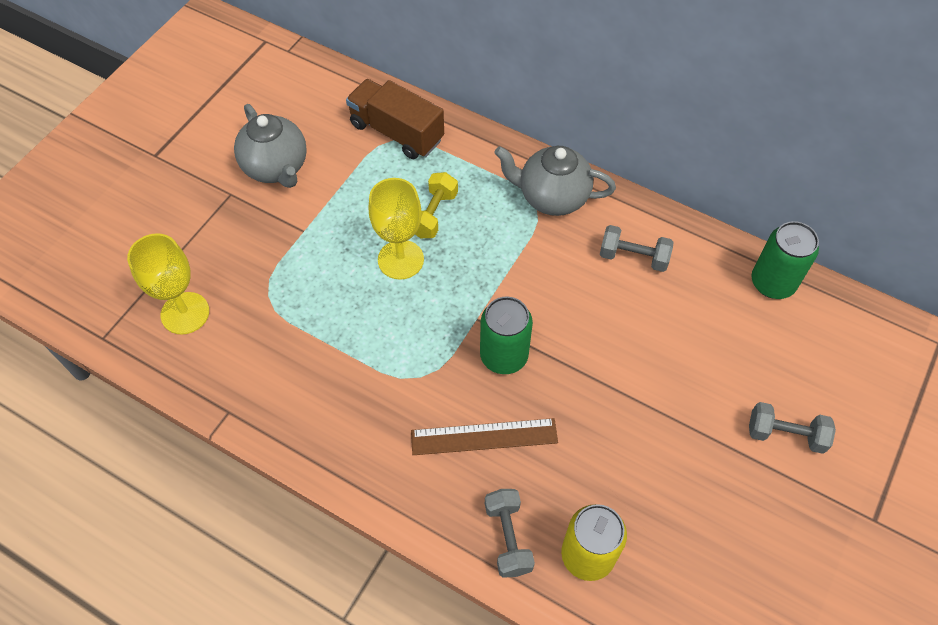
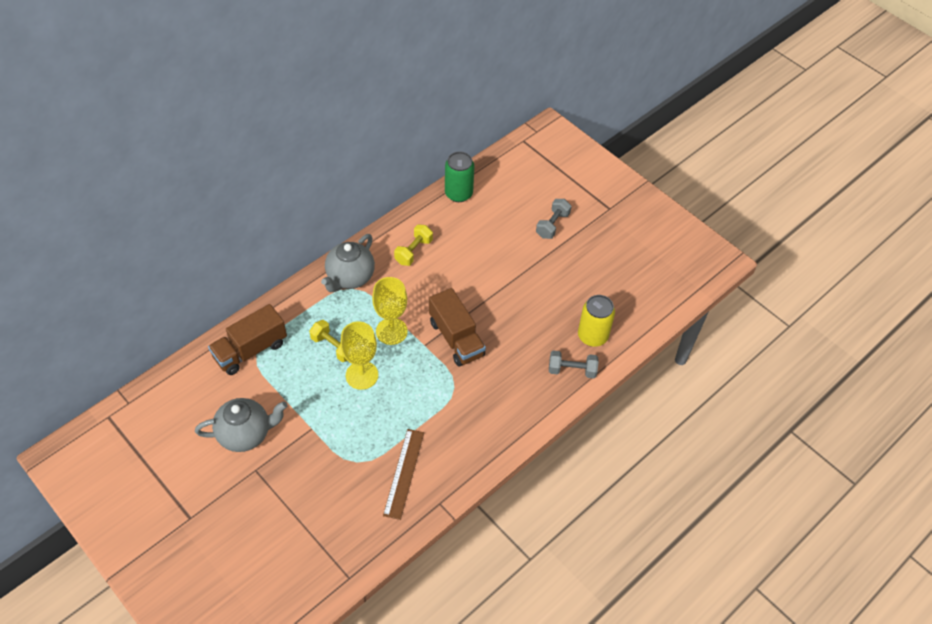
camera: 75 degrees left, 5 degrees down
(185, 313) = (350, 518): yellow goblet -> yellow goblet (391, 331)
(484, 436) = (506, 364): brown ruler -> brown ruler (403, 473)
(504, 356) = (456, 338): green can -> brown truck
(633, 257) = (413, 251): grey dumbbell -> yellow dumbbell

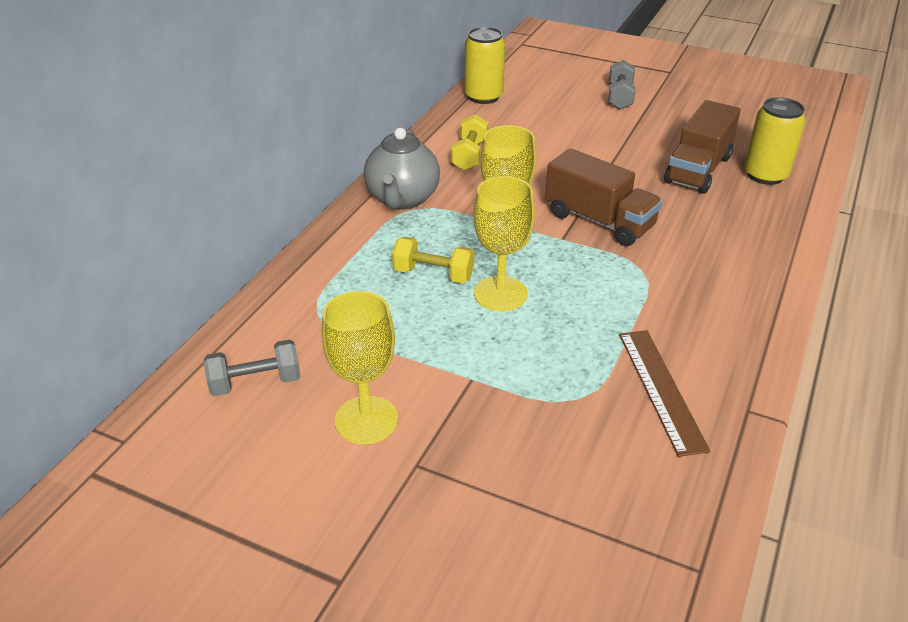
camera: 20 degrees left, 15 degrees down
(245, 434) = (366, 420): grey teapot -> yellow goblet
(250, 350) = (305, 312): brown truck -> brown truck (698, 170)
(458, 193) = (483, 97): green can -> yellow can
(572, 370) = (775, 212): grey dumbbell -> grey dumbbell (255, 383)

